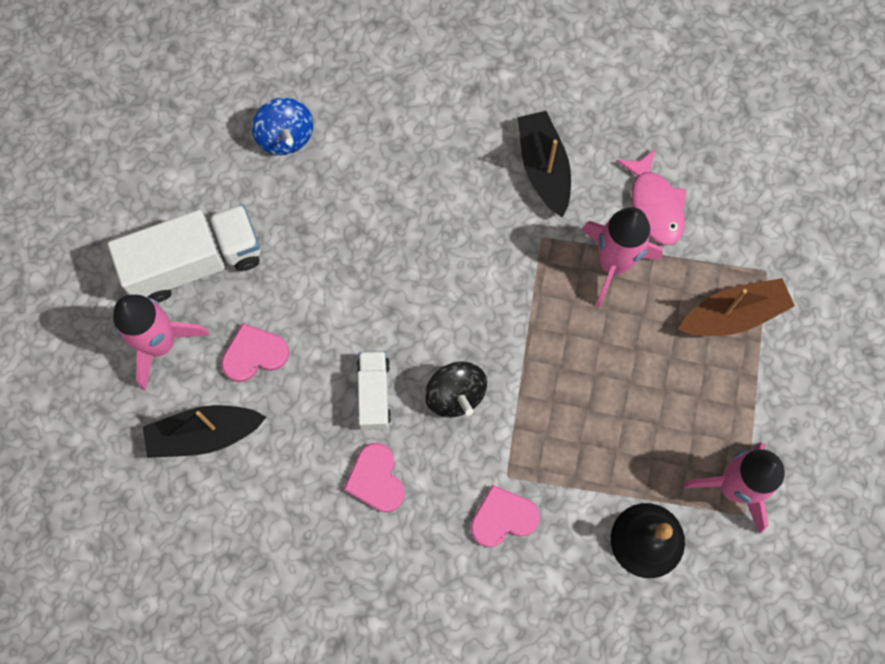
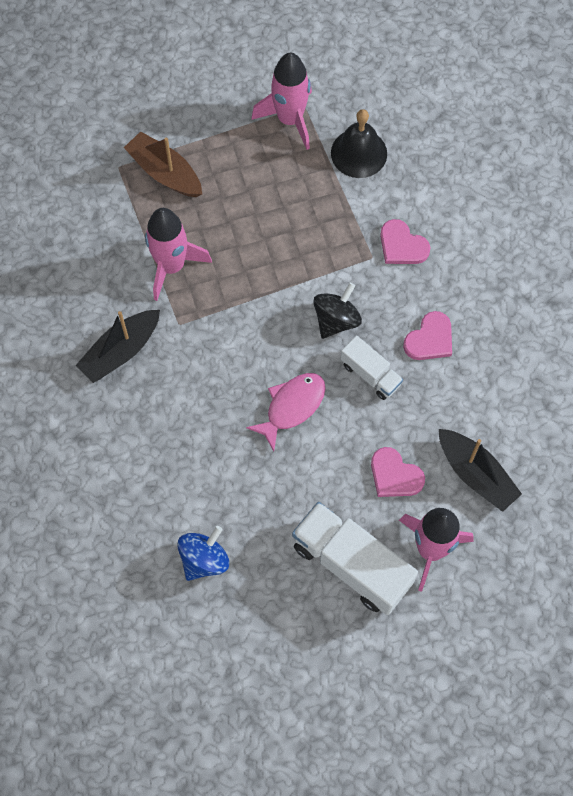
camera: 120 degrees left, 5 degrees down
(374, 394) = (370, 374): white truck -> white truck turned 105 degrees counterclockwise
(654, 205) = (107, 261): pink fish -> pink fish (292, 407)

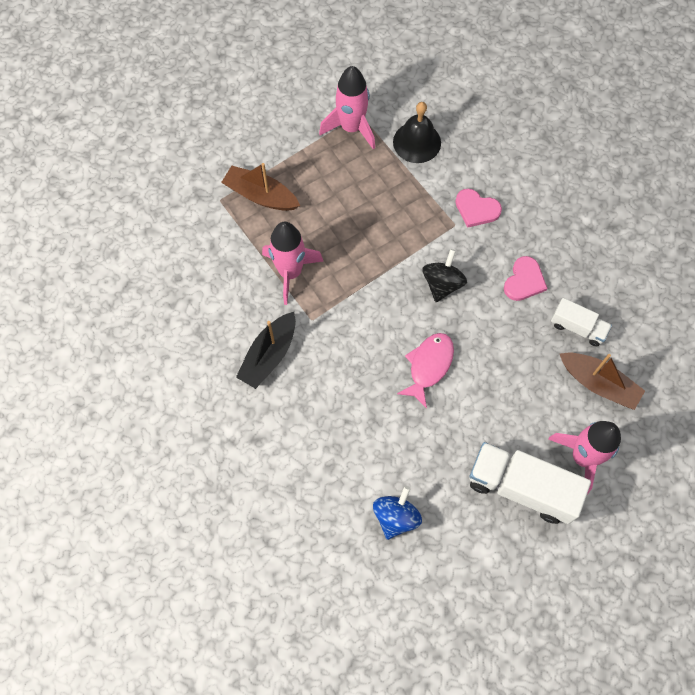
camera: 15 degrees left, 0 degrees up
(370, 374) = (485, 322): white truck -> white truck (577, 327)
(395, 475) = (532, 402): pink heart -> none
(476, 474) = (598, 384): black boat -> brown boat

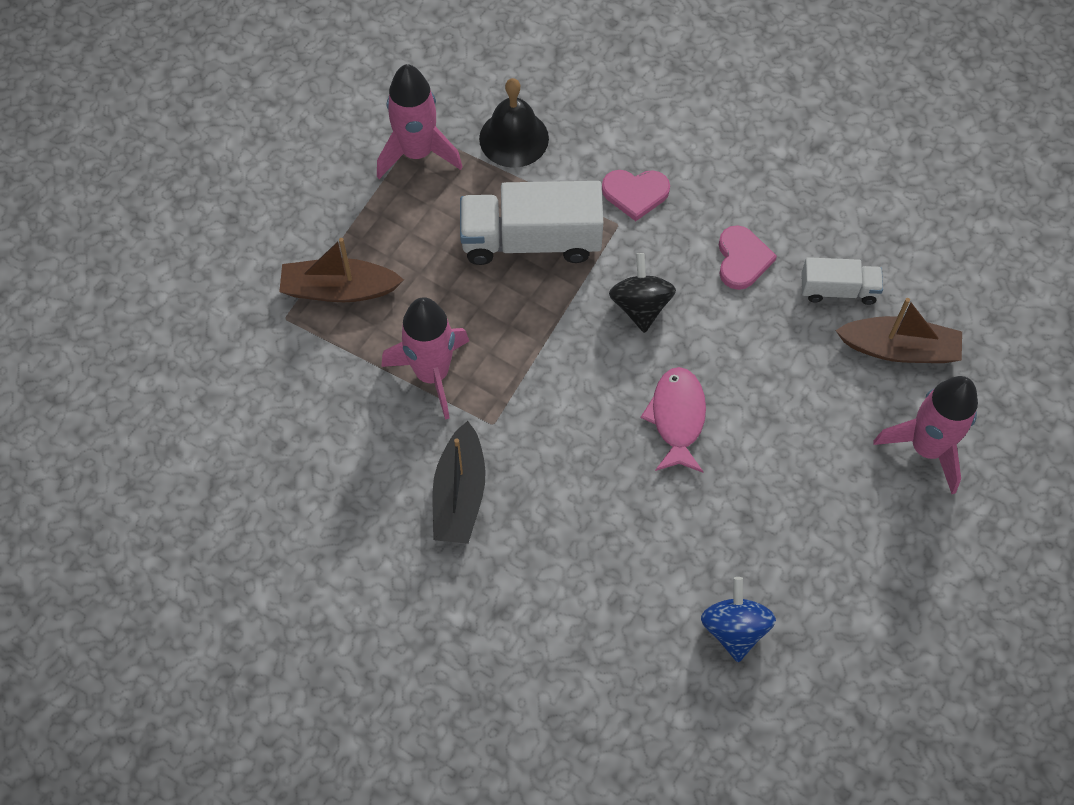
camera: 25 degrees left, 5 degrees down
(521, 487) = (872, 519): white truck -> white truck (531, 240)

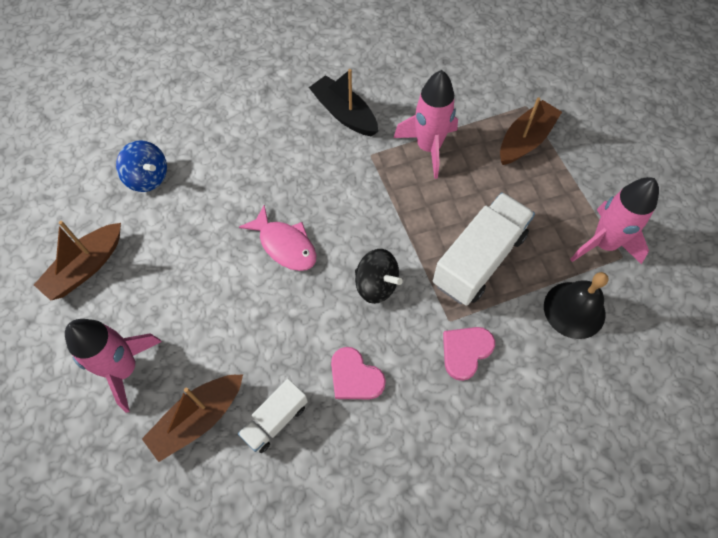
camera: 130 degrees right, 0 degrees up
(883, 584) = (86, 267): none -> brown boat

